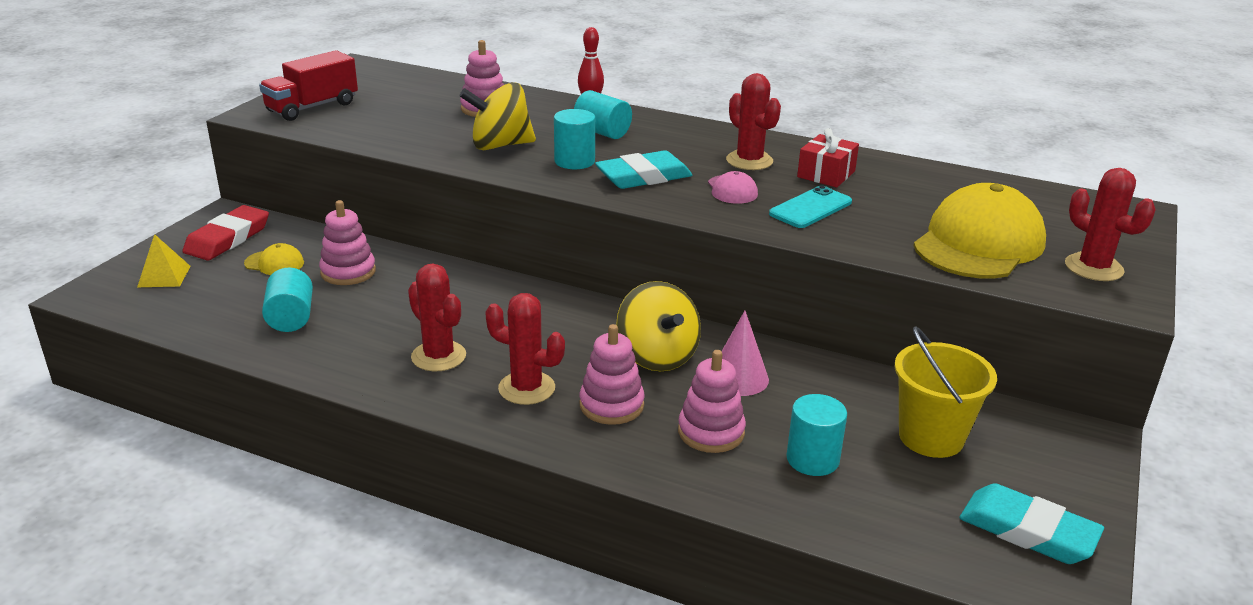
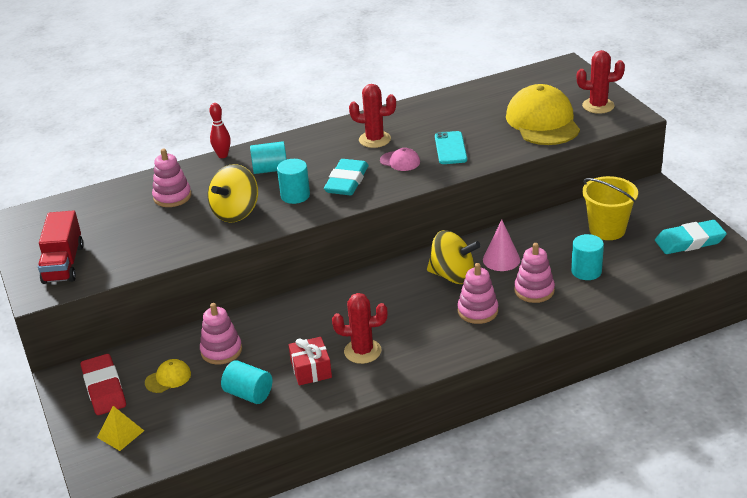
camera: 45 degrees left, 5 degrees up
(526, 388) = (430, 332): red cactus -> none
(826, 174) = (421, 125): red gift -> red gift (311, 369)

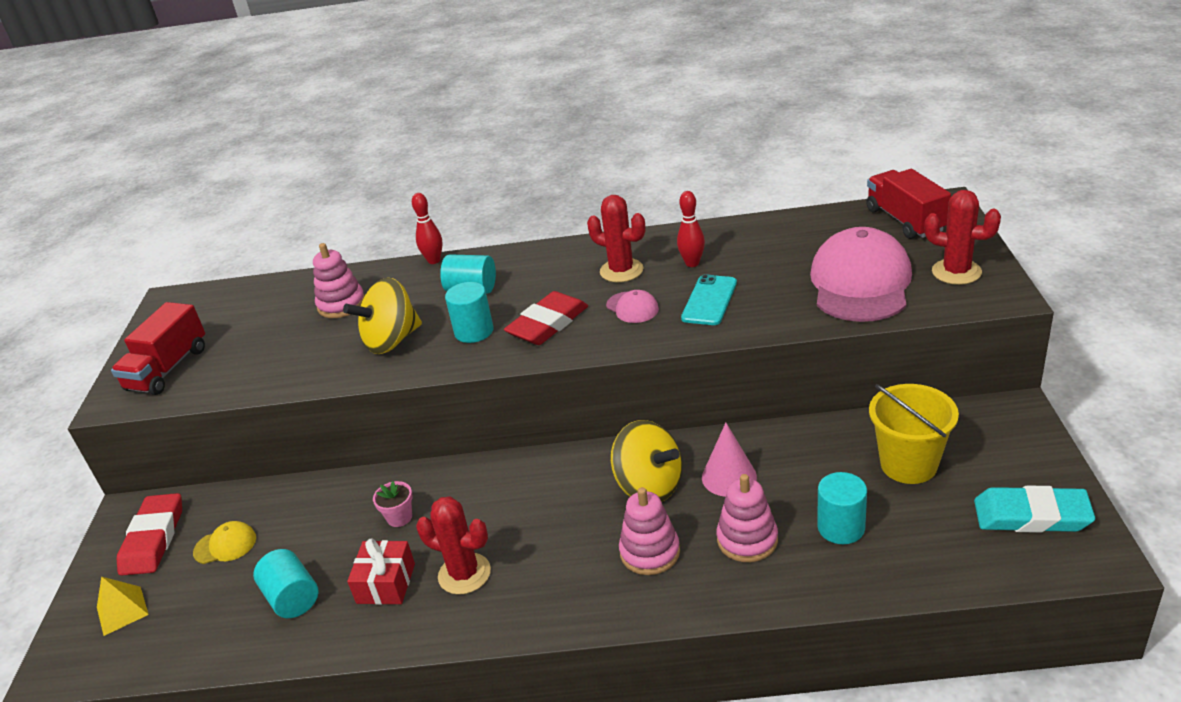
camera: 25 degrees right, 0 degrees up
(221, 351) = (307, 523): pink stacking toy -> none
(290, 332) = (399, 517): none -> pink flower pot
(347, 181) = (548, 324): turquoise eraser -> red eraser
(422, 127) = (692, 263): none -> red bowling pin
(542, 122) = (860, 283): yellow cap -> pink cap
(548, 79) = (905, 220): none -> red truck

